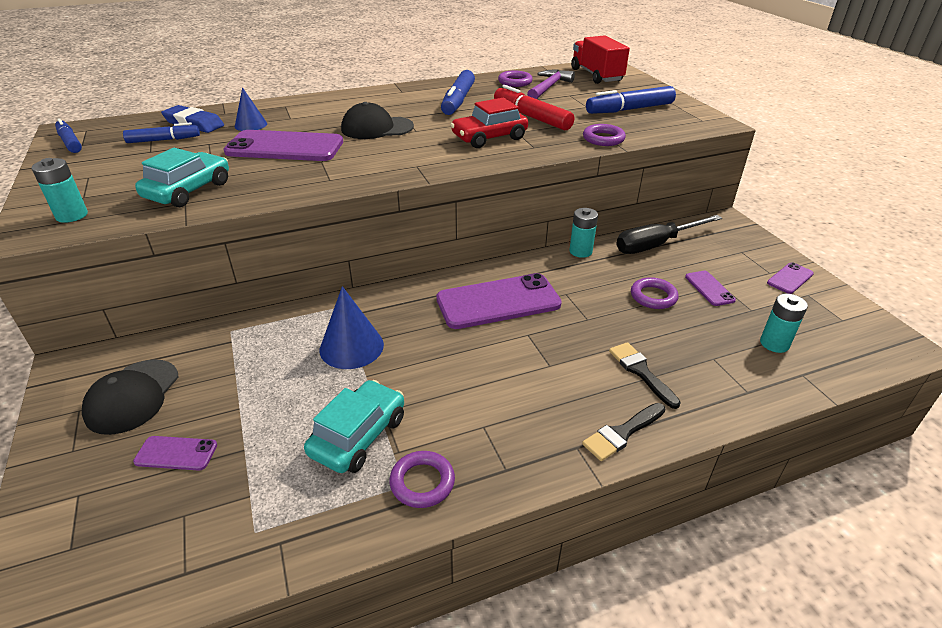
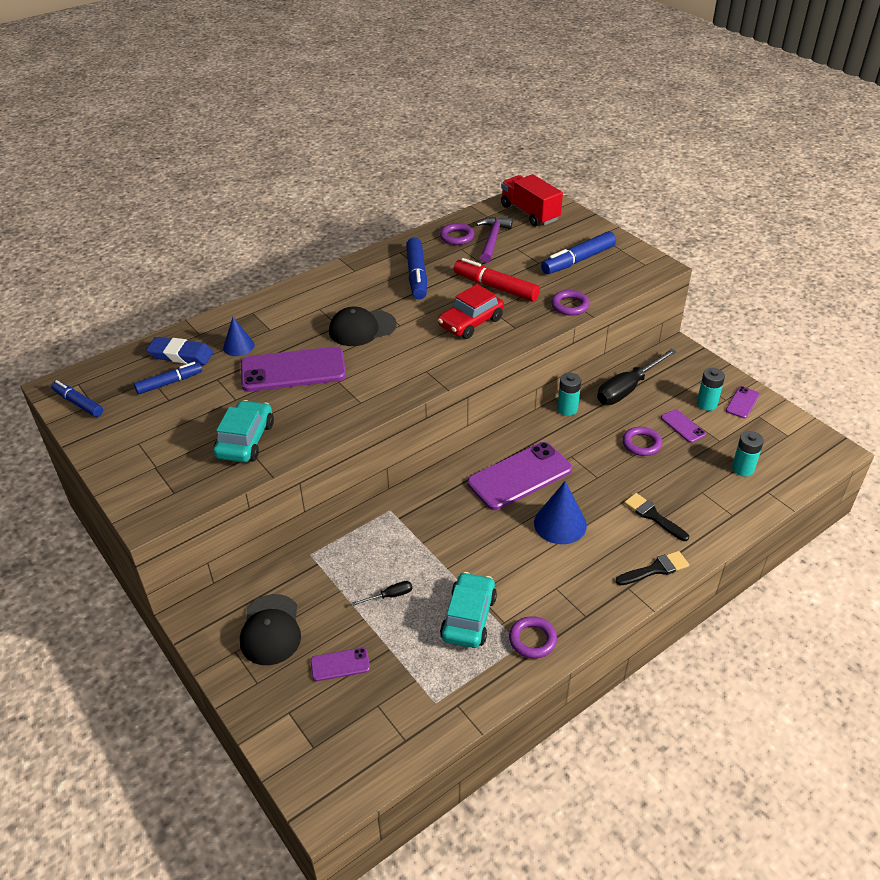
camera: 15 degrees left, 5 degrees up
(72, 215) = (166, 489): turquoise battery -> turquoise battery (706, 404)
(284, 390) = (390, 596): none -> black screwdriver
(351, 347) = (421, 546): blue cone -> blue cone (560, 524)
(622, 433) = (655, 569): black brush -> black brush turned 150 degrees counterclockwise

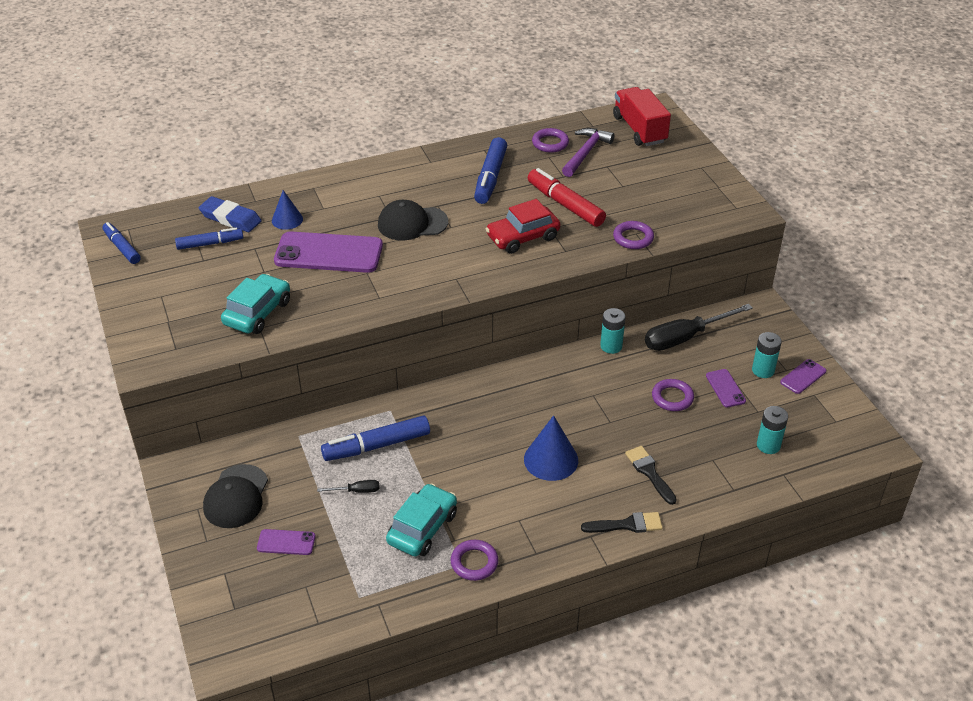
camera: 15 degrees right, 0 degrees up
(519, 476) = (531, 404): purple phone -> none
(578, 260) = (666, 191): blue marker -> blue marker (376, 446)

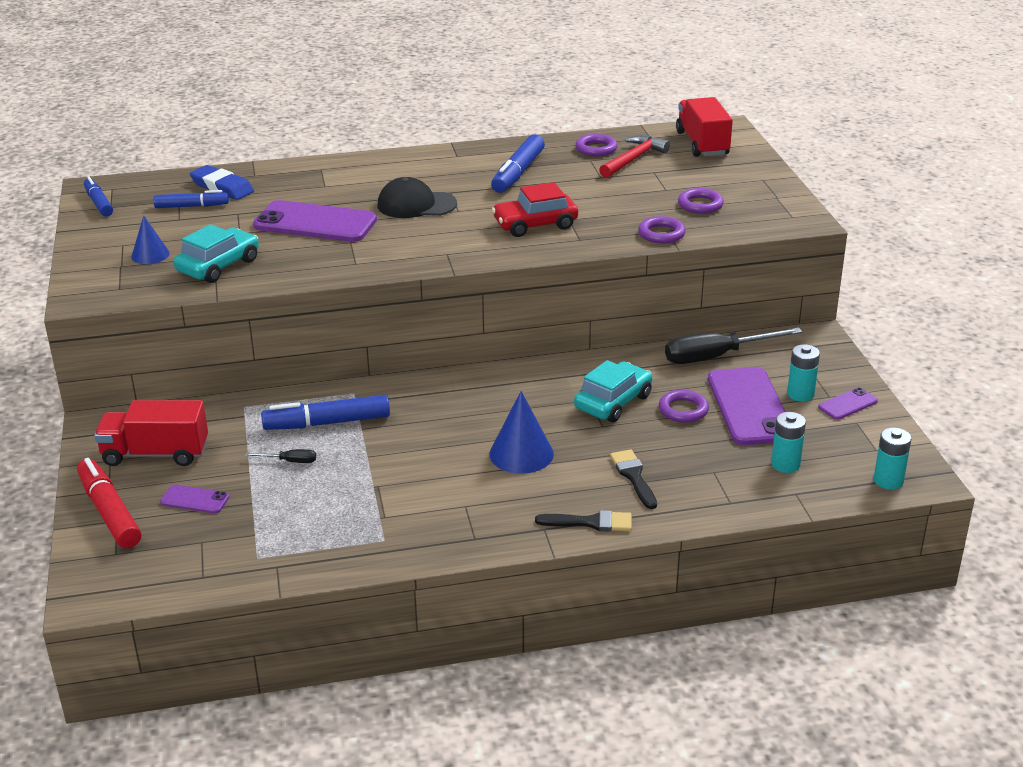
camera: 10 degrees right, 10 degrees down
(236, 497) = (155, 454): black cap -> red truck
(287, 219) = (282, 192): blue cone -> blue cone (150, 255)
(422, 528) = (352, 502): turquoise car -> turquoise car (613, 402)
(474, 562) = (400, 540): purple ring -> purple ring (700, 205)
(565, 204) = (594, 200): red marker -> red marker (109, 512)
(585, 153) = (633, 159): purple hammer -> red hammer
(611, 346) = (626, 357): turquoise battery -> turquoise battery (888, 481)
(725, 388) = (750, 407): purple phone -> purple phone, size x2.12

